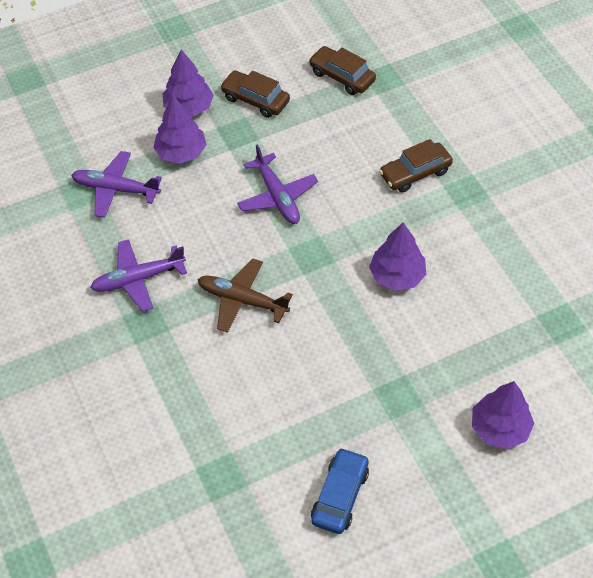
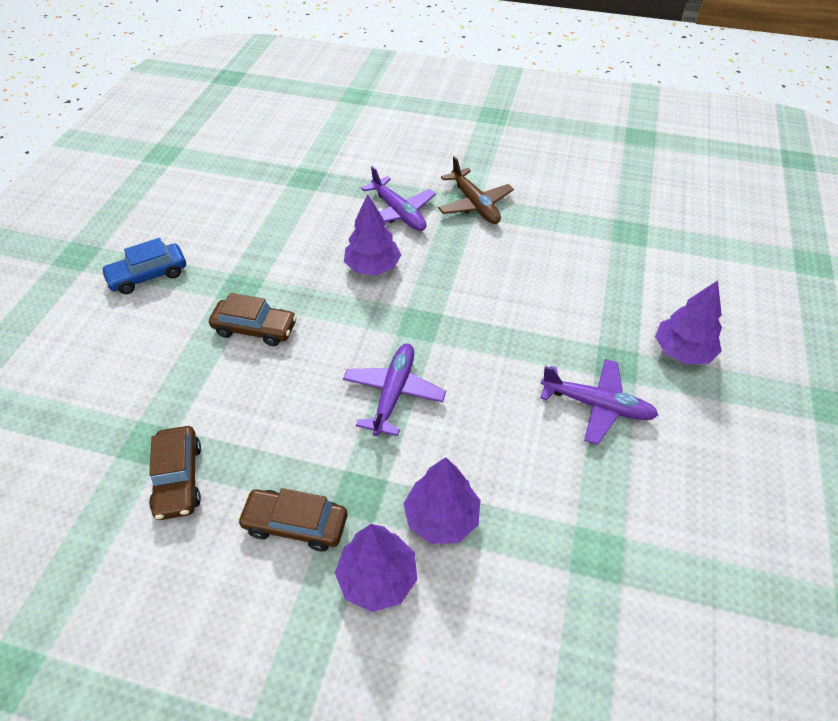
camera: 140 degrees left, 5 degrees down
(116, 189) = (552, 524): purple plane -> purple plane (398, 212)
(242, 300) = (514, 326): brown plane -> brown plane (474, 204)
(255, 100) = (295, 524): brown car -> brown car turned 120 degrees clockwise
(340, 495) = (556, 182): blue car -> blue car (148, 275)
(499, 428) = (419, 158): purple tree -> purple tree (682, 351)

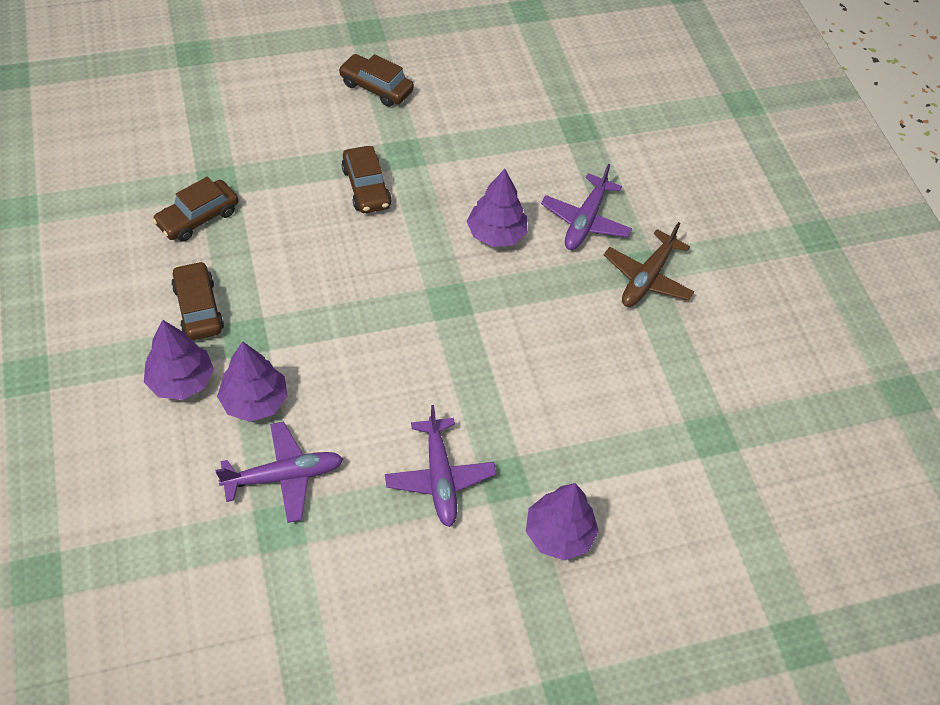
camera: 55 degrees right, 5 degrees up
(148, 275) = (376, 87): blue car -> brown car
(393, 393) = (357, 315): purple plane -> purple plane (283, 476)

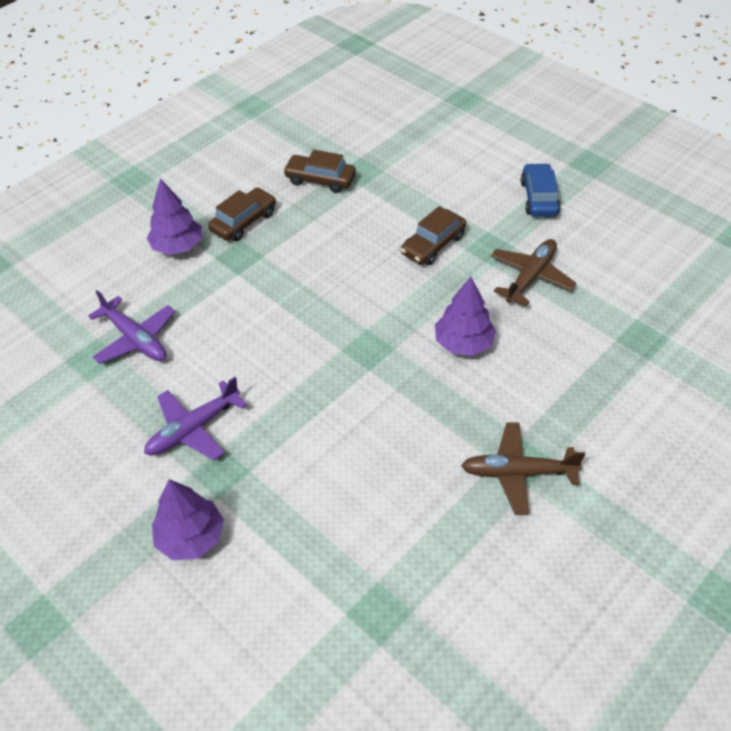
camera: 65 degrees right, 5 degrees down
(254, 401) = (188, 290): purple tree -> none
(376, 87) = (539, 198): brown car -> blue car
(461, 150) = (530, 277): none -> brown plane
(585, 220) = (539, 395): purple plane -> none

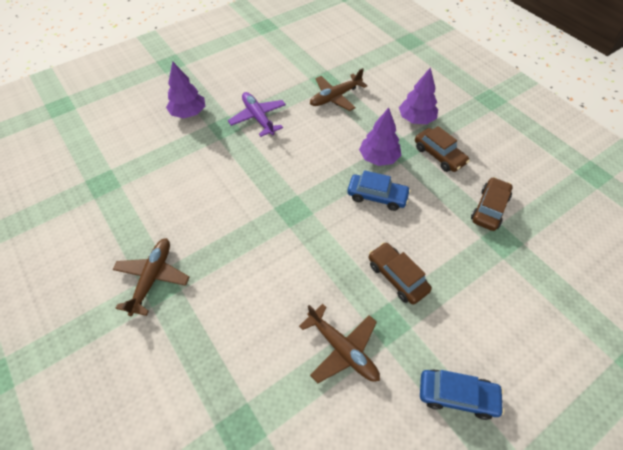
camera: 100 degrees right, 5 degrees up
(135, 339) = (335, 97): purple plane -> brown plane
(325, 271) = (377, 196): none -> blue car
(463, 343) = (280, 273): purple tree -> purple tree (378, 158)

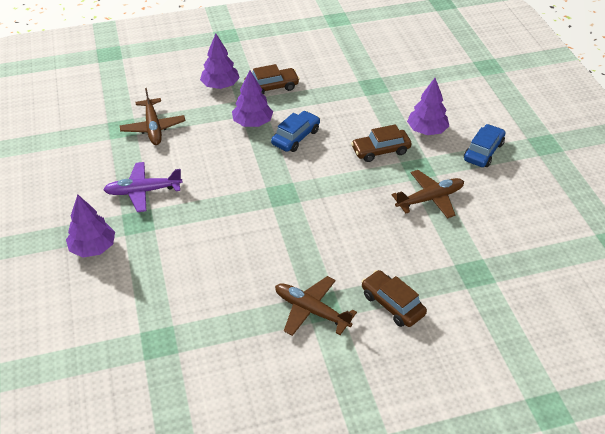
camera: 70 degrees left, 10 degrees down
(458, 317) = (426, 130): none -> purple tree
(489, 208) = (341, 81): brown car -> brown car (392, 304)

